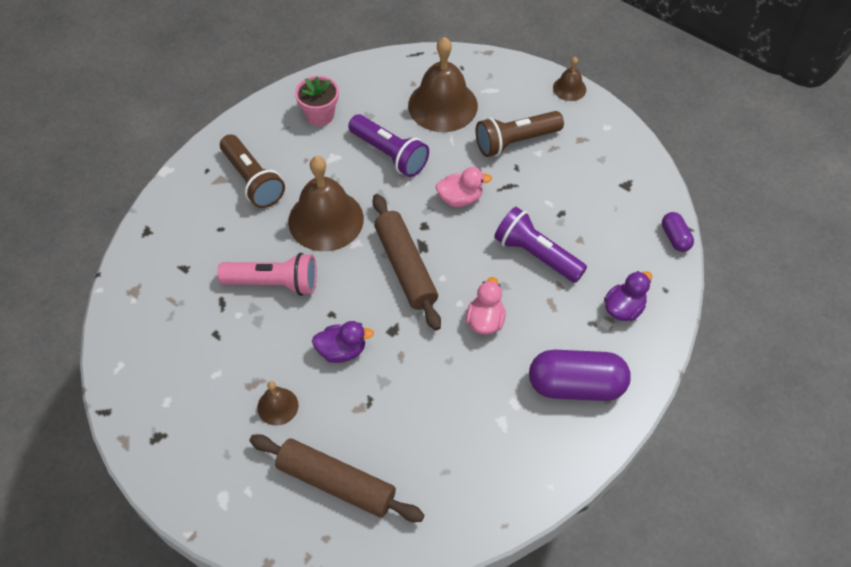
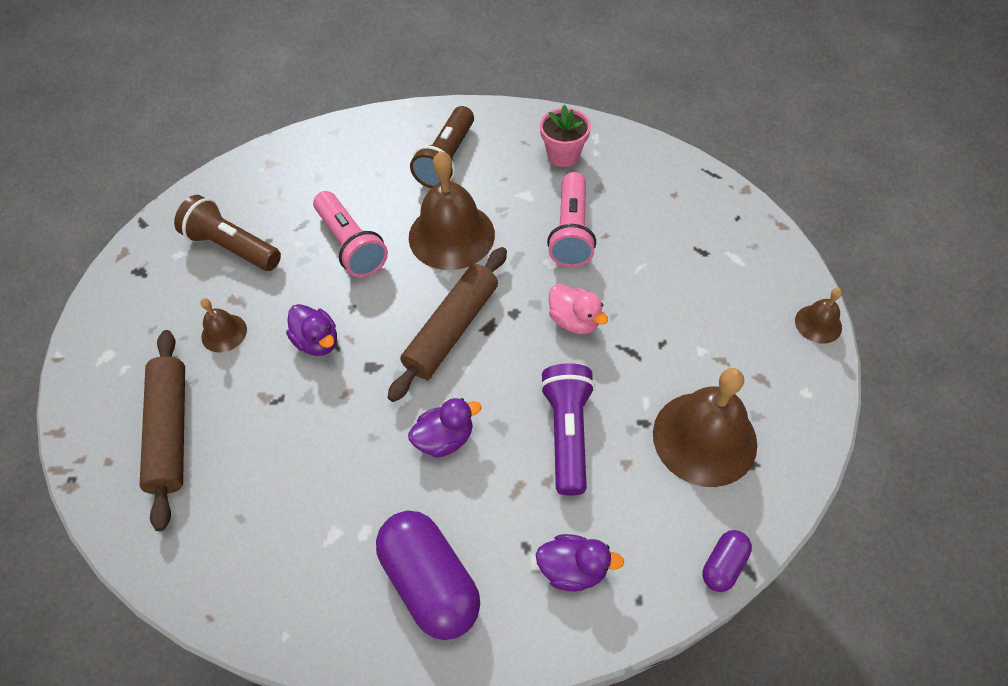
camera: 55 degrees right, 0 degrees up
(389, 154) = (571, 232): purple flashlight -> pink flashlight
(442, 105) = (673, 233): brown bell -> brown bell (704, 438)
(485, 320) = (445, 439): pink duck -> purple duck
(515, 141) = (694, 321): brown flashlight -> brown flashlight (232, 247)

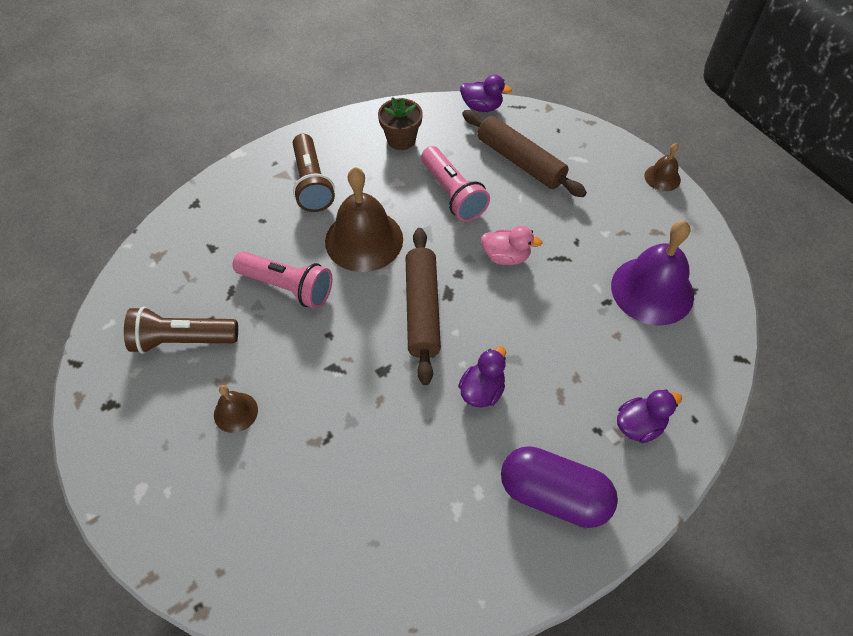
camera: 35 degrees left, 0 degrees up
(171, 431) = (257, 514): brown rolling pin -> brown rolling pin (520, 161)
(317, 341) = (323, 375): purple duck -> purple duck (482, 107)
(563, 155) = (401, 140): pink flower pot -> brown flower pot
(567, 433) = (563, 337): purple flashlight -> none
(704, 438) = (652, 290): brown bell -> purple bell
(723, 565) = (725, 365): purple capsule -> none

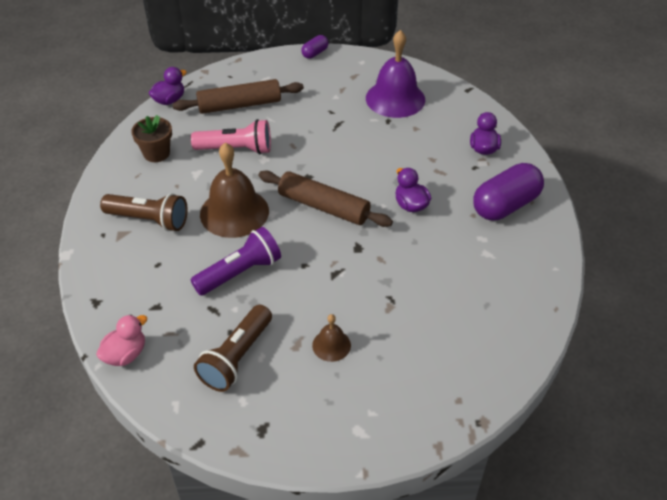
camera: 60 degrees left, 10 degrees down
(288, 287) = (240, 272): pink flashlight -> purple flashlight
(506, 257) = (315, 148): pink duck -> pink duck (125, 354)
(662, 177) = (315, 53): brown bell -> purple capsule

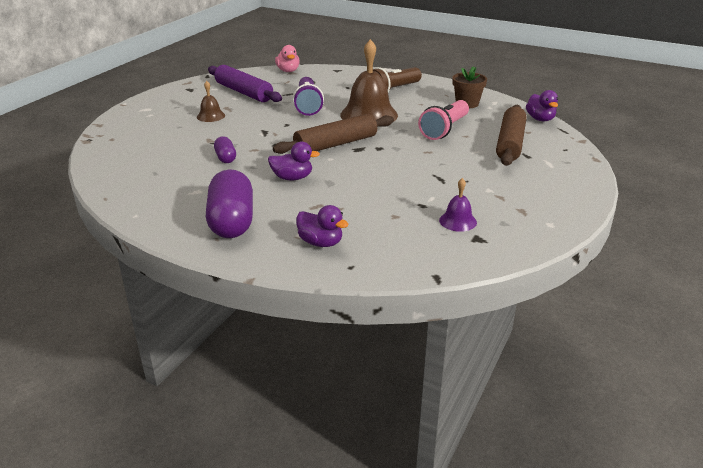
camera: 120 degrees right, 15 degrees down
(236, 357) = (244, 92): brown flashlight -> purple rolling pin
(315, 53) = (586, 200): purple capsule -> purple capsule (225, 158)
(395, 98) = (458, 221): purple bell -> purple bell, size x0.48

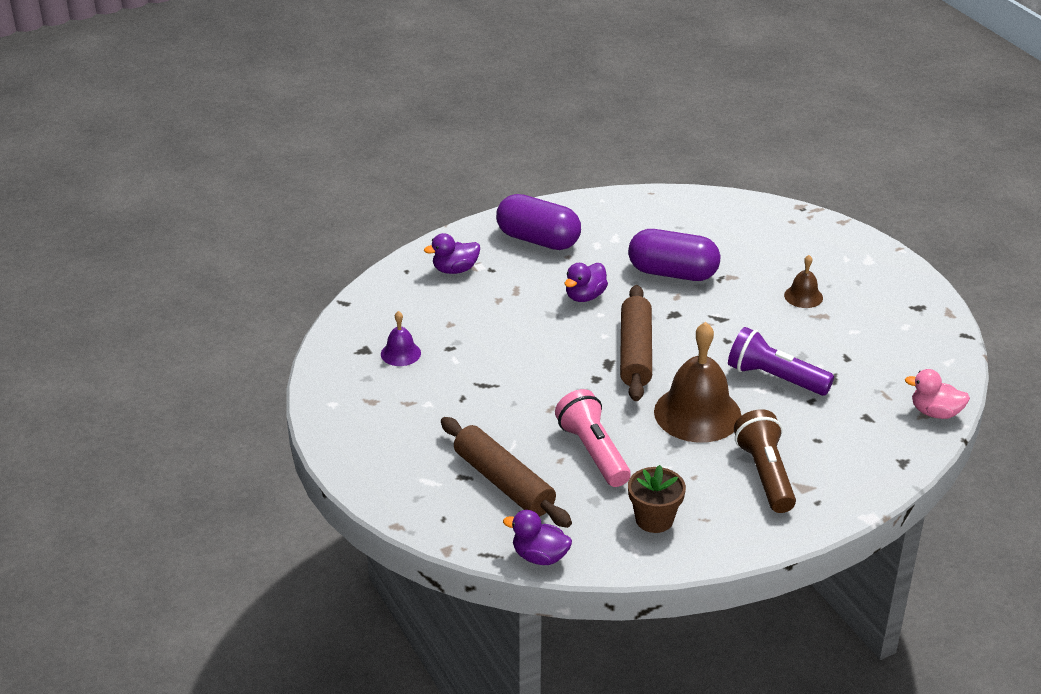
camera: 125 degrees right, 5 degrees up
(225, 158) = (672, 273): purple capsule -> purple capsule, size x2.03
(244, 92) = (869, 344): purple rolling pin -> none

